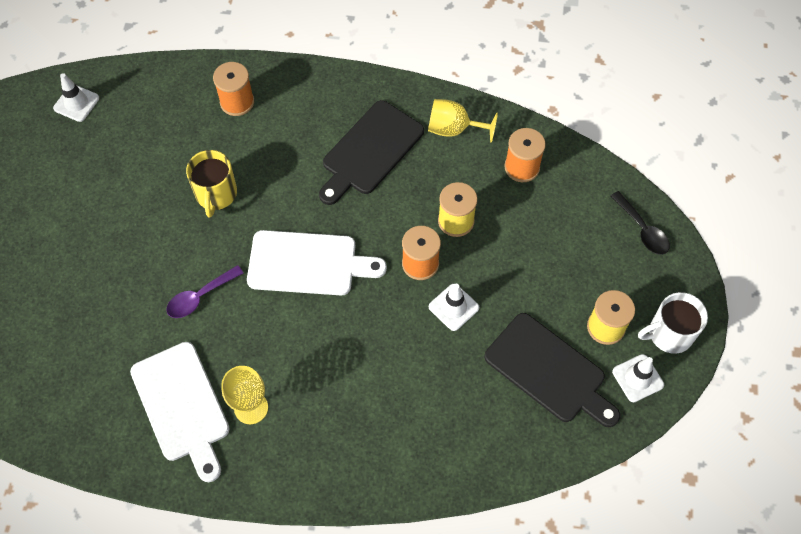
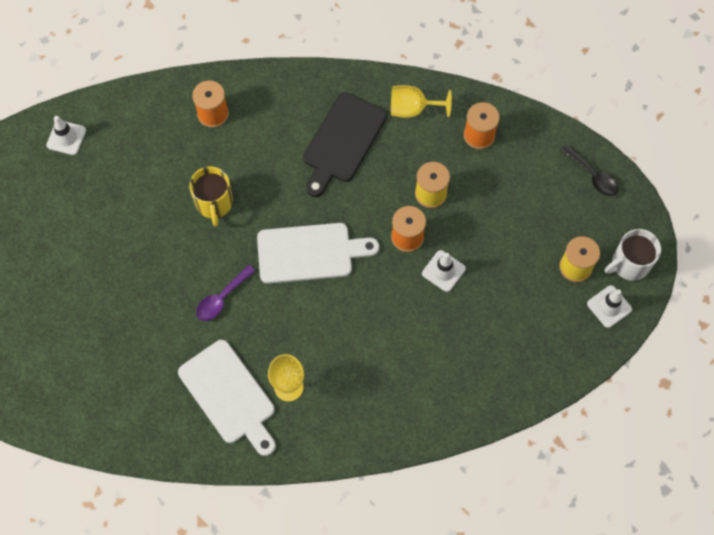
camera: 10 degrees left, 5 degrees up
(549, 371) = (534, 313): black cutting board -> none

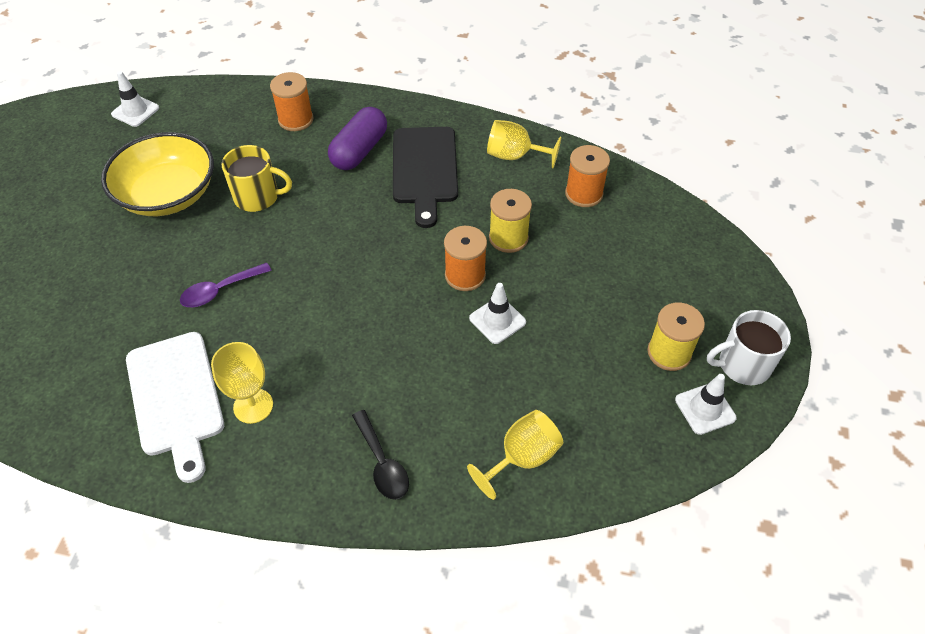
camera: 15 degrees right, 15 degrees down
(138, 219) = (168, 194): none -> yellow bowl
(214, 203) = (257, 197): yellow mug -> yellow mug turned 90 degrees counterclockwise
(281, 134) = (359, 150): none -> purple capsule
(310, 253) = (343, 267): white cutting board -> none
(342, 141) = (424, 169): black cutting board -> black cutting board turned 45 degrees counterclockwise
(492, 377) = (522, 458): none -> yellow goblet
(592, 175) = (713, 260): black spoon -> black spoon (382, 463)

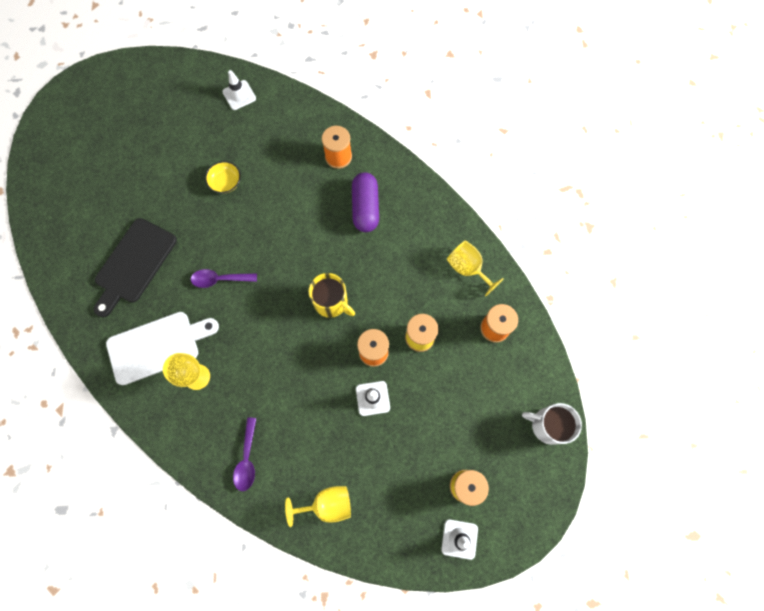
camera: 30 degrees right, 20 degrees up
(168, 194) = (225, 182): yellow bowl -> yellow bowl, size x0.46
(175, 398) = (158, 346): white cutting board -> white cutting board turned 120 degrees counterclockwise
(257, 197) = (279, 214): yellow mug -> yellow mug (331, 302)
(359, 150) = (365, 208): purple capsule -> purple capsule turned 60 degrees counterclockwise
(382, 463) = (247, 459): black spoon -> purple spoon
(424, 169) = (399, 248): black cutting board -> black cutting board (134, 264)
(743, 365) = (507, 523): white mug -> white mug (548, 425)

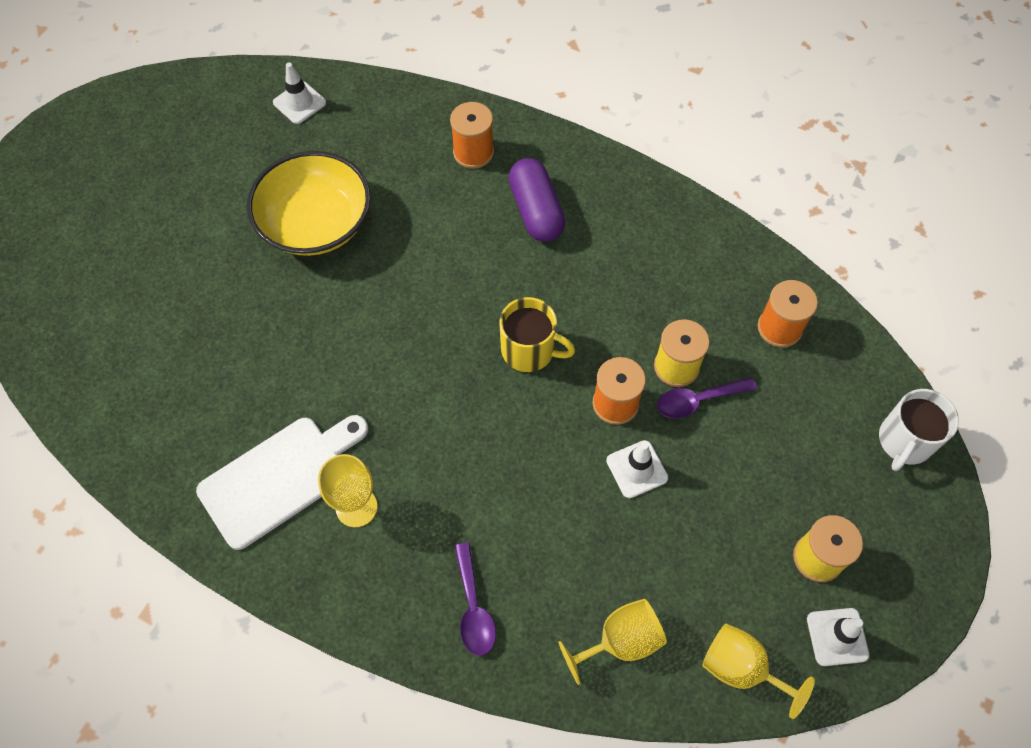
camera: 15 degrees left, 10 degrees down
(134, 264) = (206, 369): black cutting board -> none
(219, 279) = (348, 359): purple spoon -> purple spoon (697, 400)
(225, 182) = (315, 223): yellow bowl -> yellow bowl, size x2.19
(468, 268) = (712, 258): yellow goblet -> yellow goblet (741, 669)
(548, 425) = (904, 441): white mug -> white mug turned 60 degrees counterclockwise

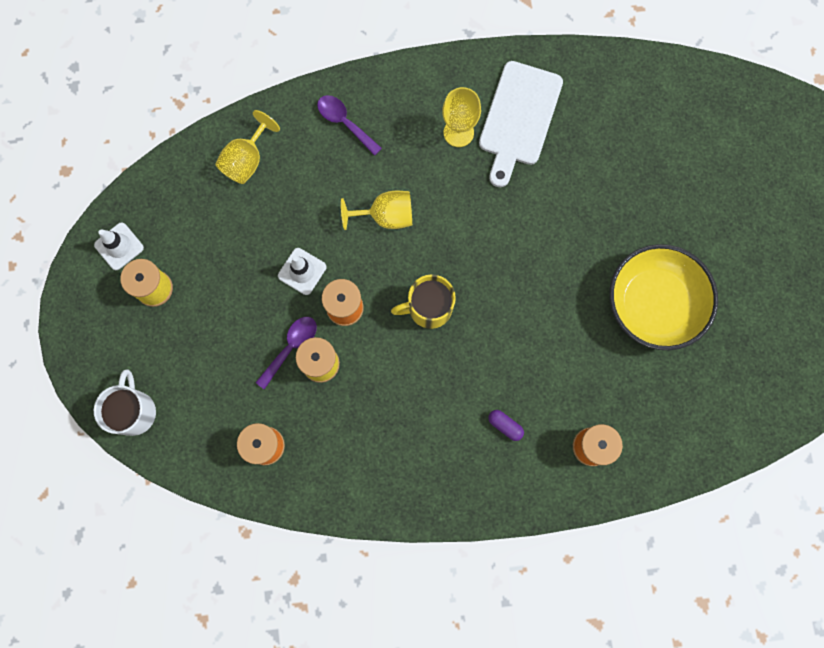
camera: 145 degrees right, 15 degrees up
(299, 103) = (760, 398): white traffic cone -> none
(536, 211) = (505, 425): purple capsule -> purple capsule, size x0.47
(741, 669) = (167, 191): yellow goblet -> yellow goblet (386, 216)

